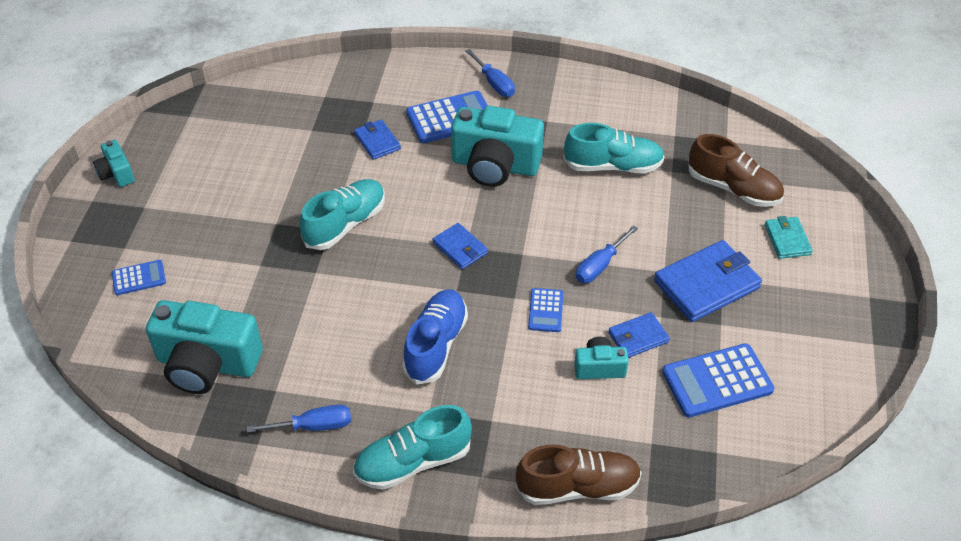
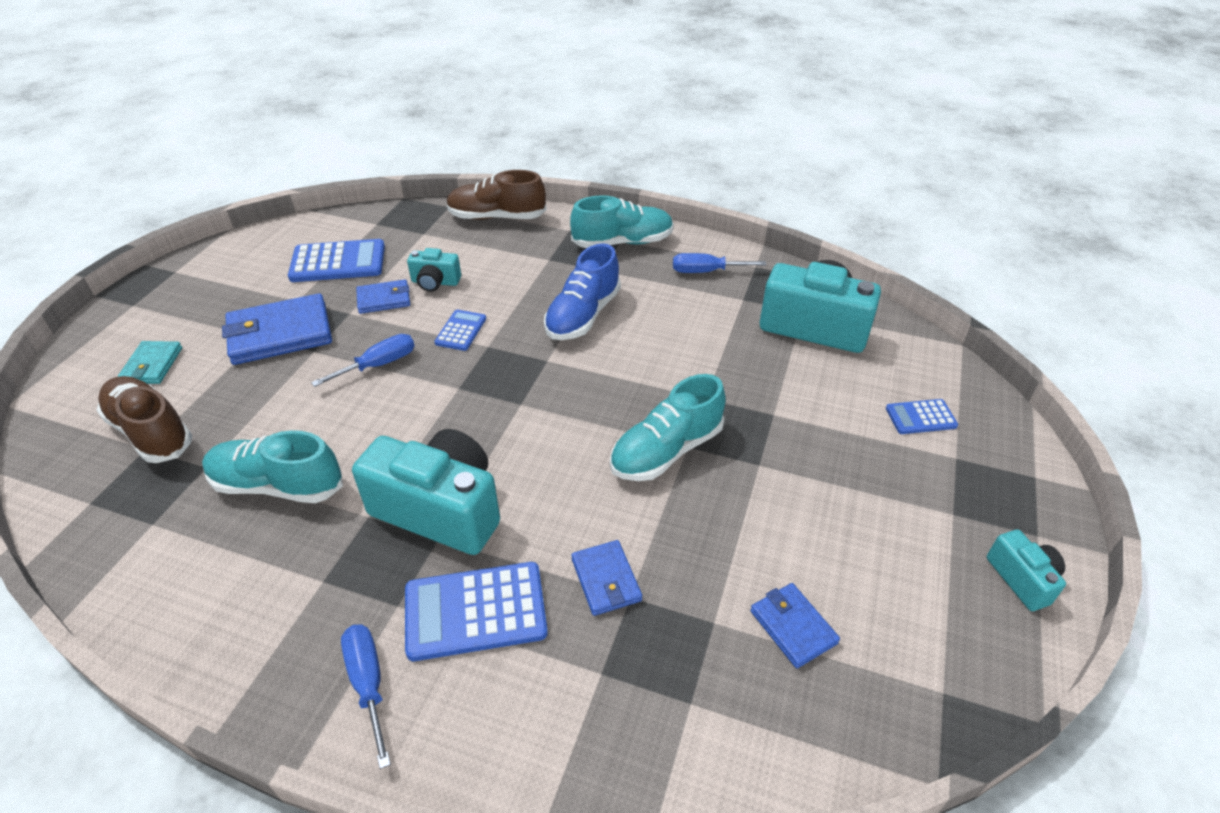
camera: 170 degrees left, 5 degrees down
(460, 248) = (528, 403): blue wallet -> blue wallet (792, 627)

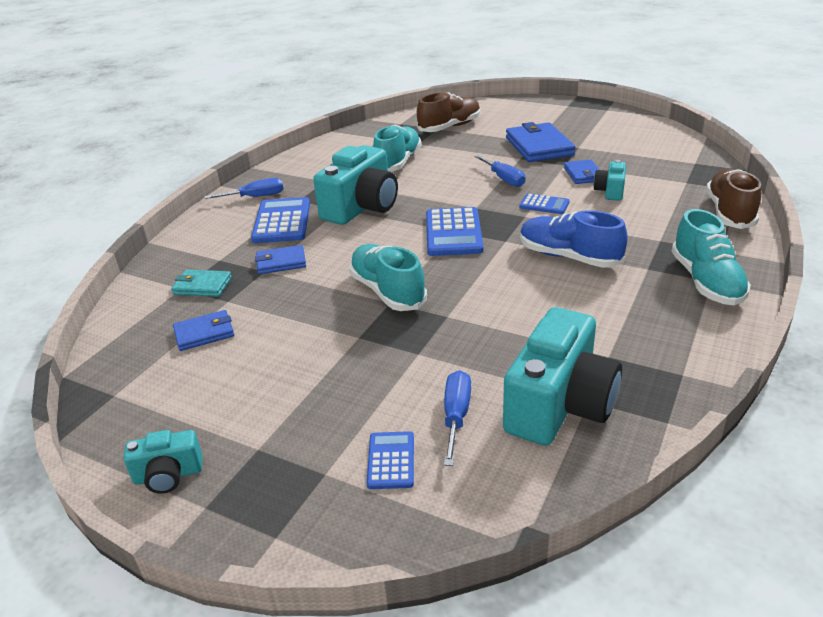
camera: 100 degrees right, 10 degrees down
(152, 365) = (507, 119): turquoise wallet -> turquoise wallet (202, 286)
(338, 262) = (631, 154): blue calculator -> blue calculator (453, 233)
(706, 271) = (660, 334): blue screwdriver -> blue screwdriver (456, 416)

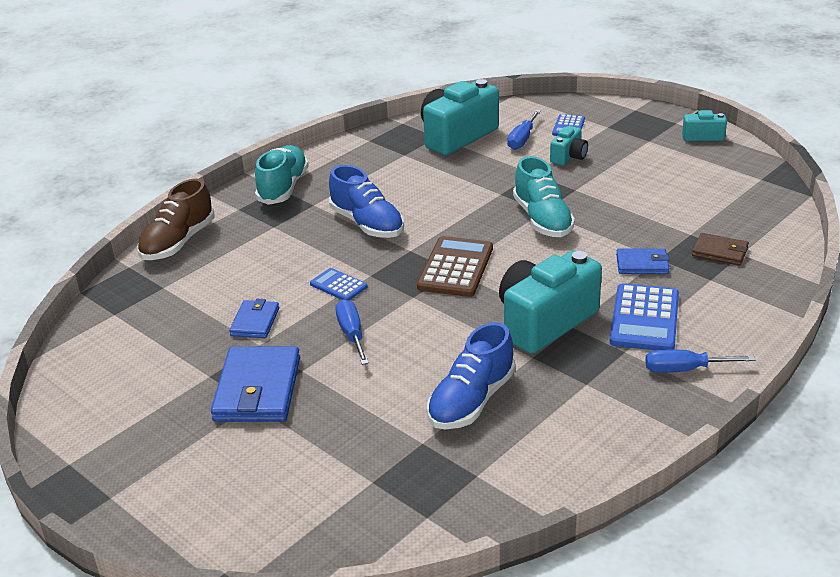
camera: 165 degrees left, 0 degrees up
(202, 286) = (720, 252): turquoise wallet -> brown wallet
(204, 333) = (704, 210): blue wallet -> none
(398, 162) = (471, 401): turquoise shoe -> blue shoe
(449, 127) = (350, 478): brown shoe -> none
(453, 233) = (455, 268): blue calculator -> brown calculator
(610, 191) = (254, 290): turquoise camera -> turquoise camera (568, 157)

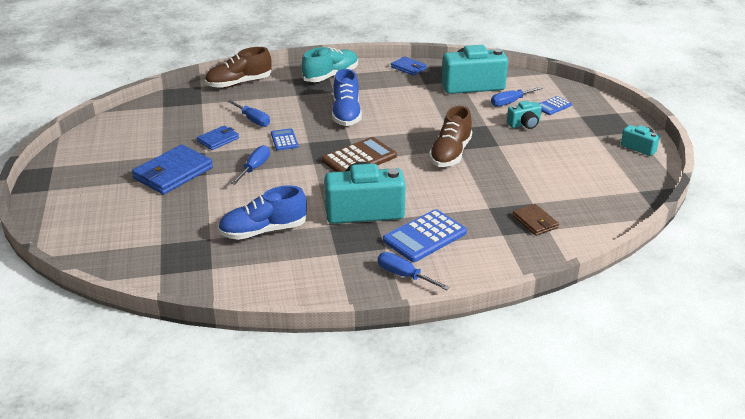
camera: 35 degrees right, 0 degrees up
(264, 279) = (253, 120): none -> blue screwdriver
(542, 219) = (450, 154): turquoise shoe -> brown shoe
(642, 264) = (472, 206): blue wallet -> blue wallet (408, 68)

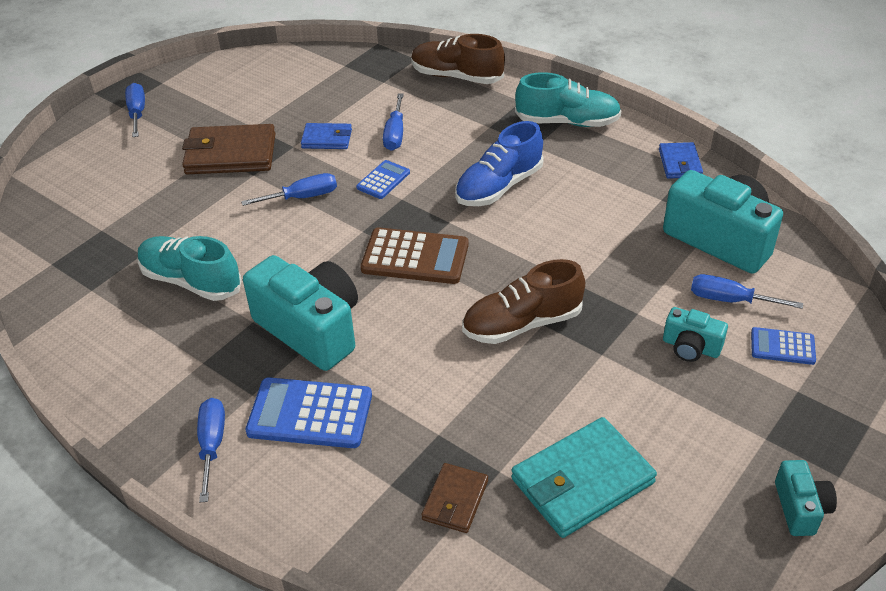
camera: 50 degrees right, 10 degrees up
(67, 187) = (137, 113): none -> blue screwdriver
(173, 173) = (230, 154): blue wallet -> brown wallet
(263, 231) = (191, 281): blue shoe -> turquoise shoe
(565, 186) = (582, 481): none -> turquoise wallet

